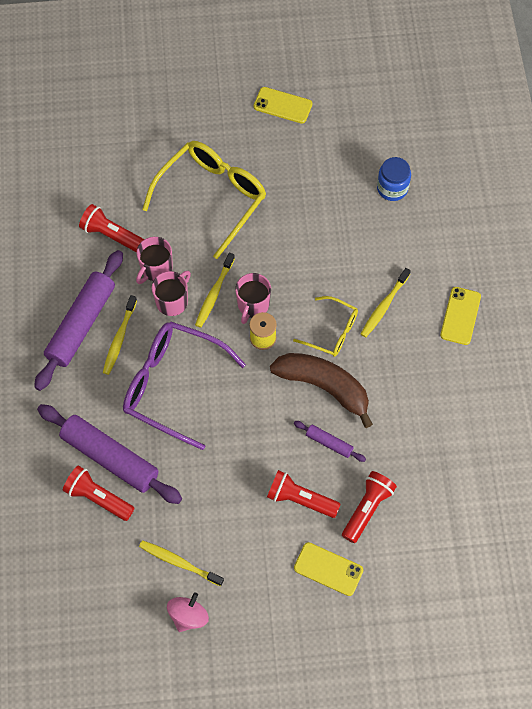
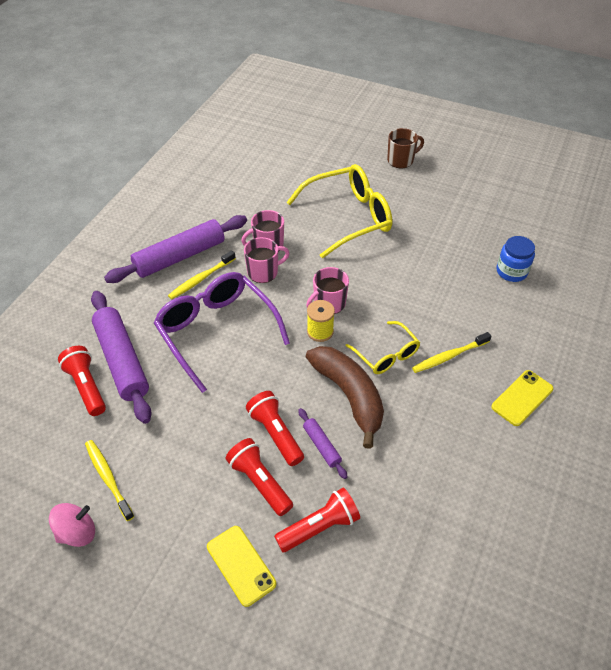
camera: 30 degrees right, 15 degrees down
(111, 235) = (250, 210): red flashlight -> red flashlight (275, 433)
(214, 294) = (301, 281): yellow toothbrush -> none
(221, 98) = (401, 160): none -> brown mug
(283, 105) = (449, 182): yellow phone -> none

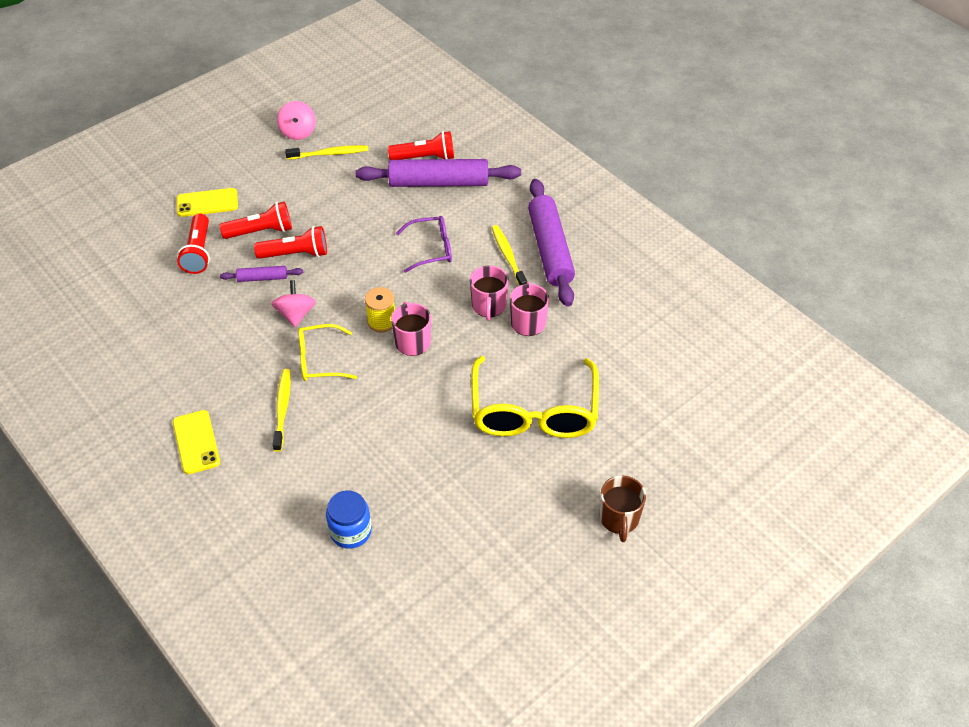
camera: 115 degrees right, 0 degrees up
(217, 332) = (431, 249): purple glasses -> purple glasses, size x0.55
(349, 396) = (296, 314): brown banana -> pink spinning top

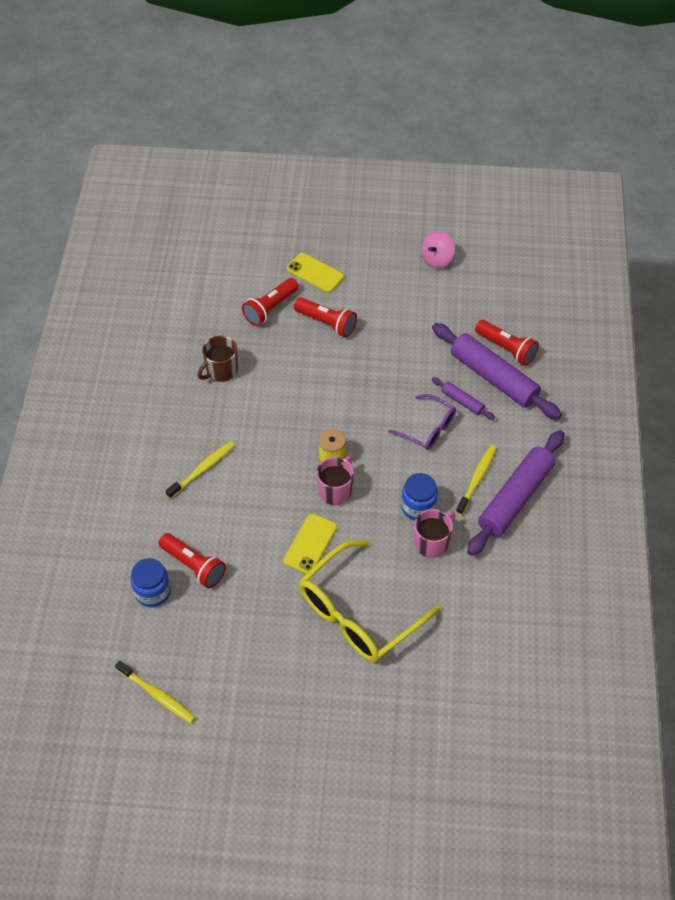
camera: 45 degrees right, 5 degrees up
(196, 442) = (129, 449): yellow phone -> yellow phone (310, 544)
(262, 278) = (290, 361): purple rolling pin -> purple rolling pin (462, 401)
(296, 254) = (331, 359): red flashlight -> red flashlight (194, 566)
(296, 314) = (282, 406): pink spinning top -> none
(320, 360) = (262, 453): yellow glasses -> none
(329, 154) = (440, 294): yellow toothbrush -> yellow toothbrush (157, 695)
(489, 306) = (418, 507): pink mug -> blue jar
(619, 519) = (326, 742): brown mug -> brown mug (221, 370)

